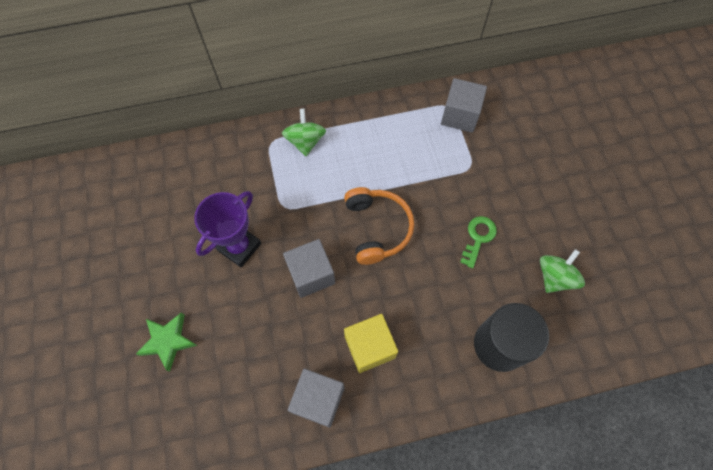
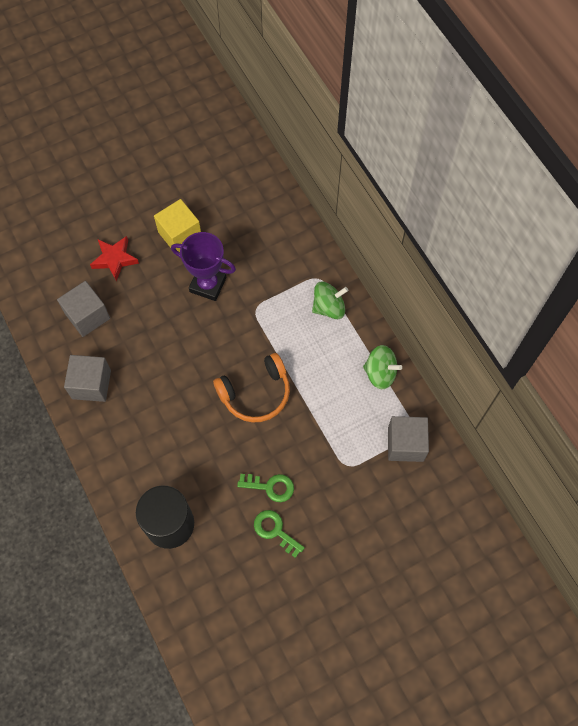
camera: 75 degrees right, 0 degrees up
(168, 341) = (115, 259): green star -> red star
(311, 274) = (197, 349): grey cube -> grey cube (87, 316)
(369, 347) = (143, 413): yellow cube -> yellow cube (180, 235)
(523, 244) = (275, 531): none -> green key
(555, 277) = (248, 566): green spinning top -> green spinning top (380, 373)

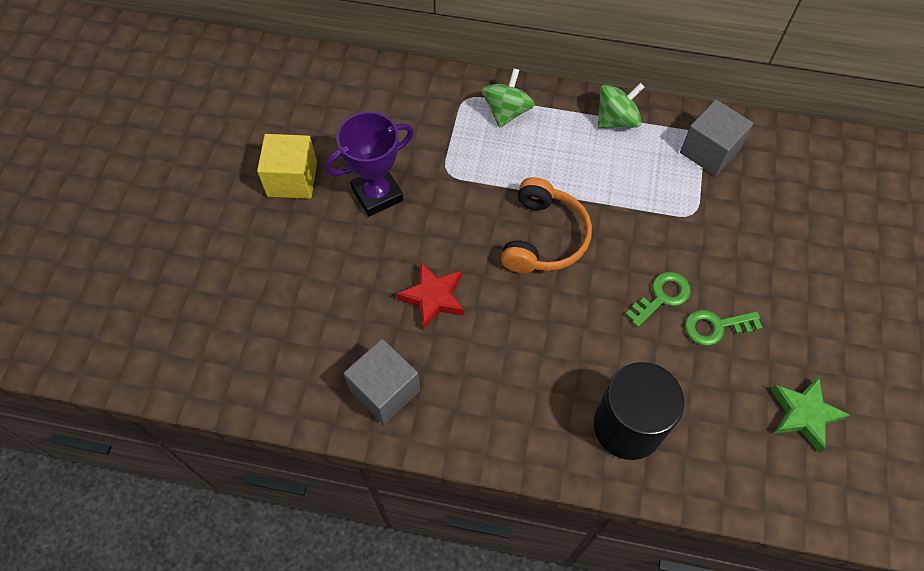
camera: 50 degrees left, 5 degrees down
(87, 316) = (295, 335): grey cube -> none
(115, 259) = (255, 259): red star -> red star (433, 297)
(255, 618) = (804, 414): none -> green star

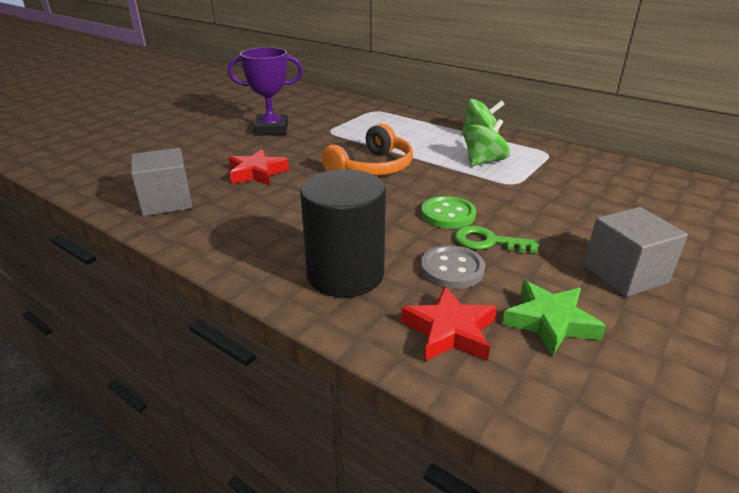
camera: 25 degrees right, 30 degrees down
(292, 179) = (225, 115): yellow cube -> none
(506, 112) = (398, 119): green spinning top -> green spinning top (483, 161)
(662, 297) = (448, 214): green key -> green button
(706, 380) = (452, 269): none -> grey button
(709, 151) = (551, 160): grey cube -> grey cube (625, 274)
(741, 458) = (449, 331): none -> red star

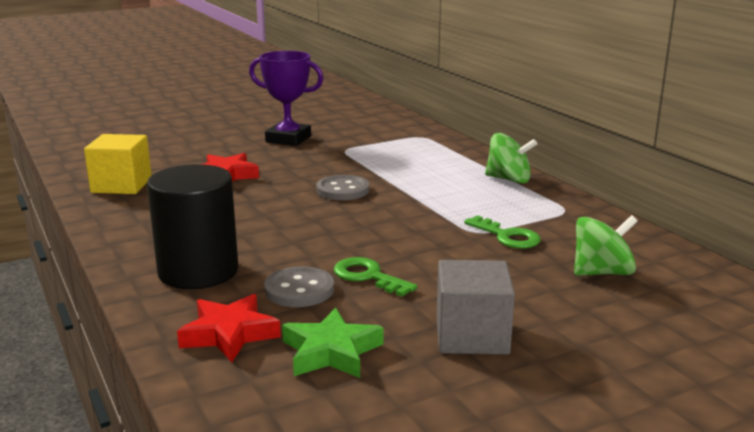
camera: 25 degrees right, 10 degrees down
(166, 202) = (121, 185): grey cube -> yellow cube
(372, 167) = (343, 190): orange headphones -> grey button
(448, 214) = (361, 245): green button -> none
(483, 161) = (473, 205): green spinning top -> green spinning top (601, 272)
(538, 182) = (507, 236): none -> green key

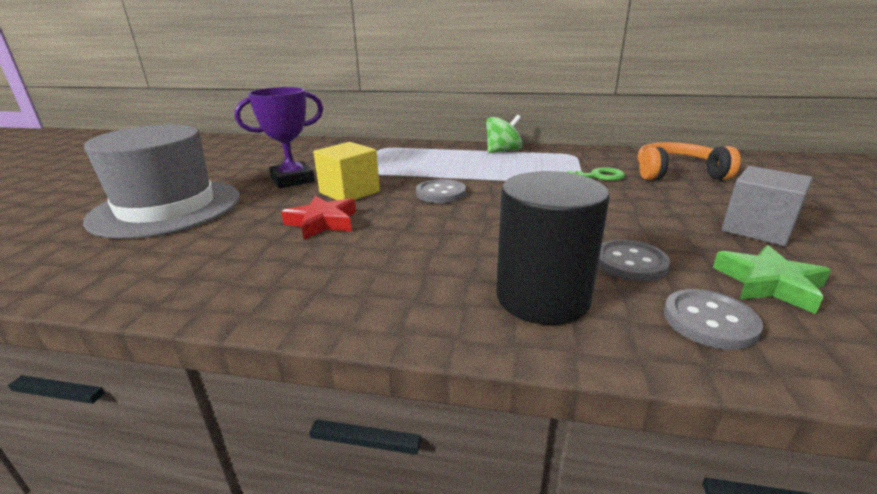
camera: 50 degrees left, 5 degrees up
(121, 185) = (237, 278): yellow cube -> yellow cube (349, 192)
(187, 131) = (167, 208): none -> grey hat
(229, 334) = (709, 321): red star -> grey button
(368, 276) = (626, 231): green key -> none
(601, 272) = (677, 173): green spinning top -> orange headphones

